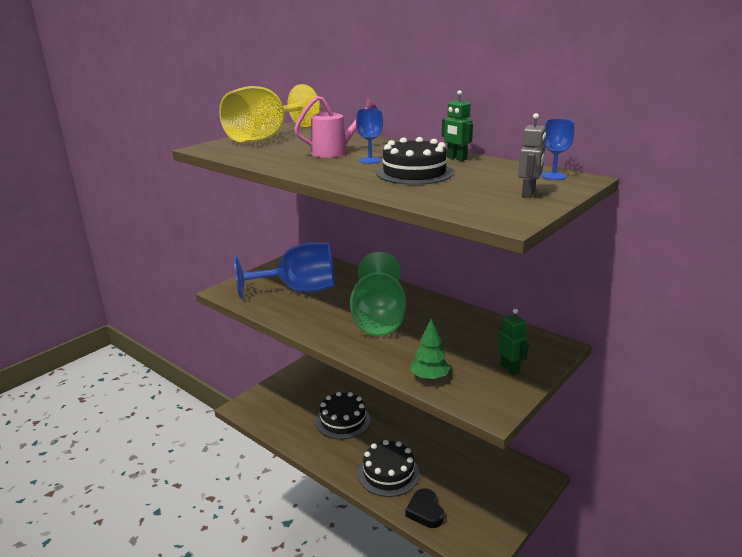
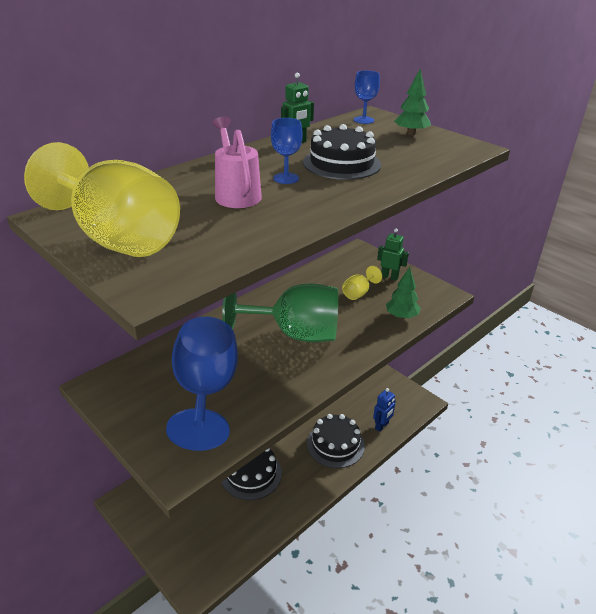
camera: 85 degrees left, 10 degrees up
(425, 511) = (382, 426): black heart -> blue robot
(463, 349) = (358, 293): none -> yellow goblet
(510, 369) = (389, 277): green robot -> green robot turned 45 degrees clockwise
(528, 194) = (411, 133): grey robot -> green tree

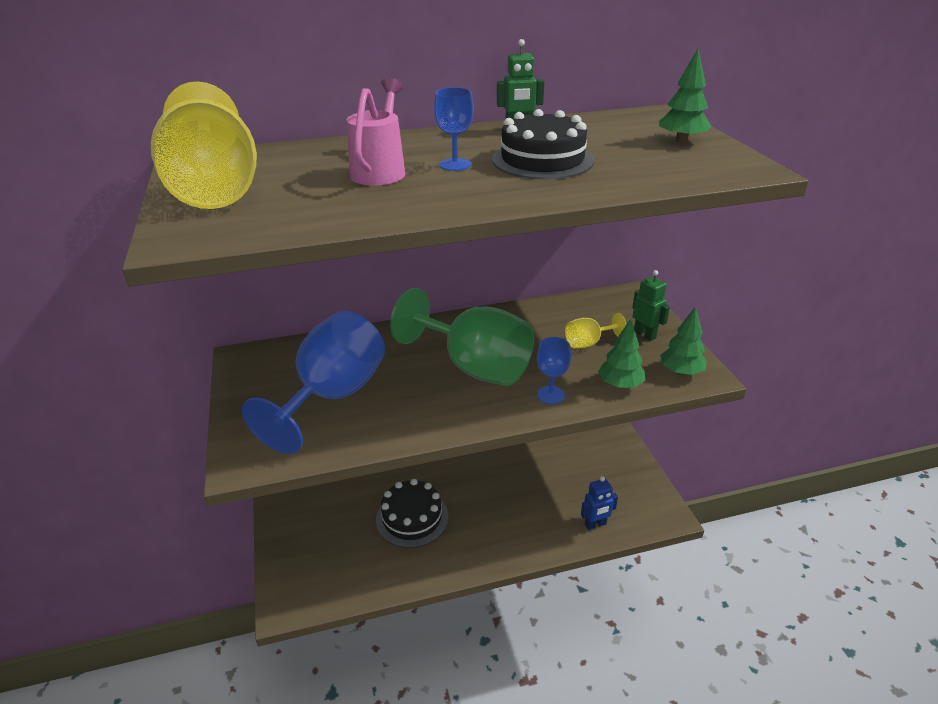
camera: 30 degrees right, 0 degrees up
(335, 444) = (525, 524): black cake -> none
(364, 120) = (638, 118): blue goblet -> blue goblet (550, 395)
(430, 296) = (681, 372): none -> green tree

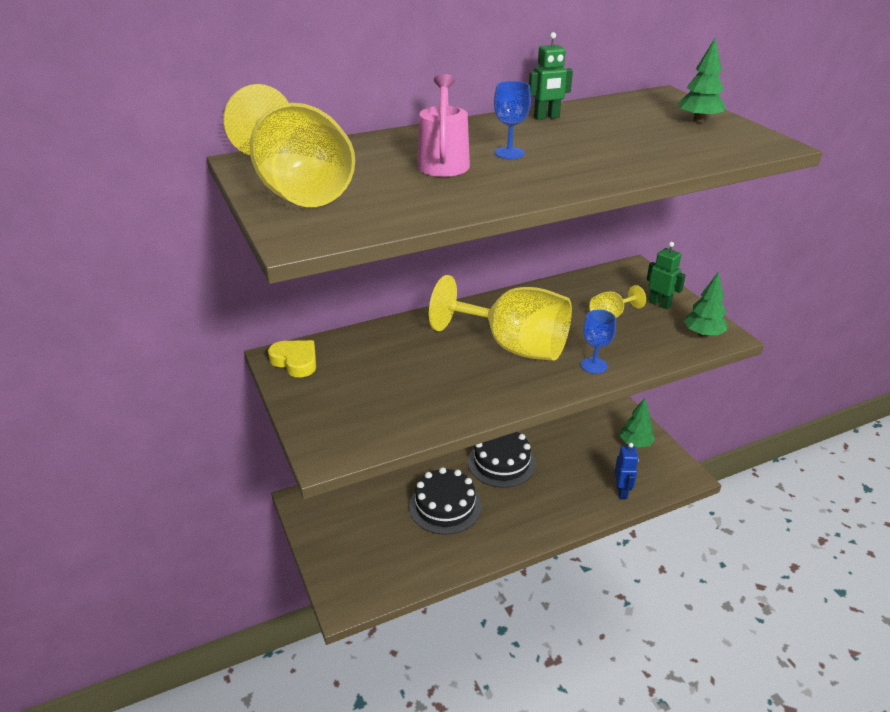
camera: 10 degrees left, 0 degrees up
(255, 362) = (295, 361): none -> yellow heart
(333, 396) = (388, 386): blue goblet -> none
(474, 366) = (513, 346): green goblet -> yellow goblet
(542, 160) = (586, 144): black cake -> black cake (501, 463)
(595, 524) = (622, 491): blue robot -> blue robot turned 60 degrees counterclockwise
(620, 384) = (653, 350): green tree -> green tree (635, 443)

